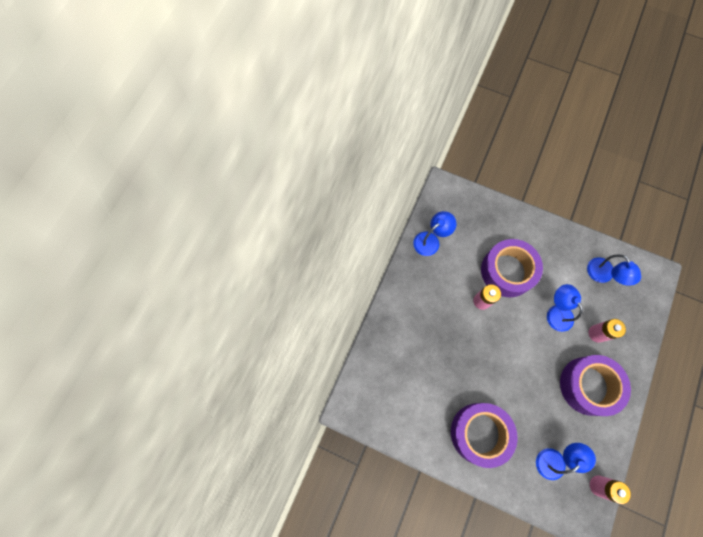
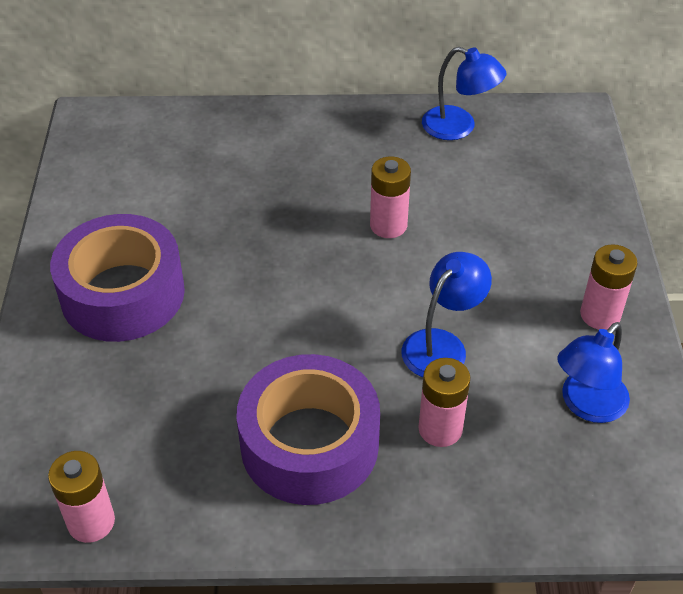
camera: 65 degrees right, 25 degrees down
(507, 271) = (476, 245): purple tape -> none
(555, 459) = (118, 427): blue lamp -> none
(562, 245) = (600, 315): none -> pink battery

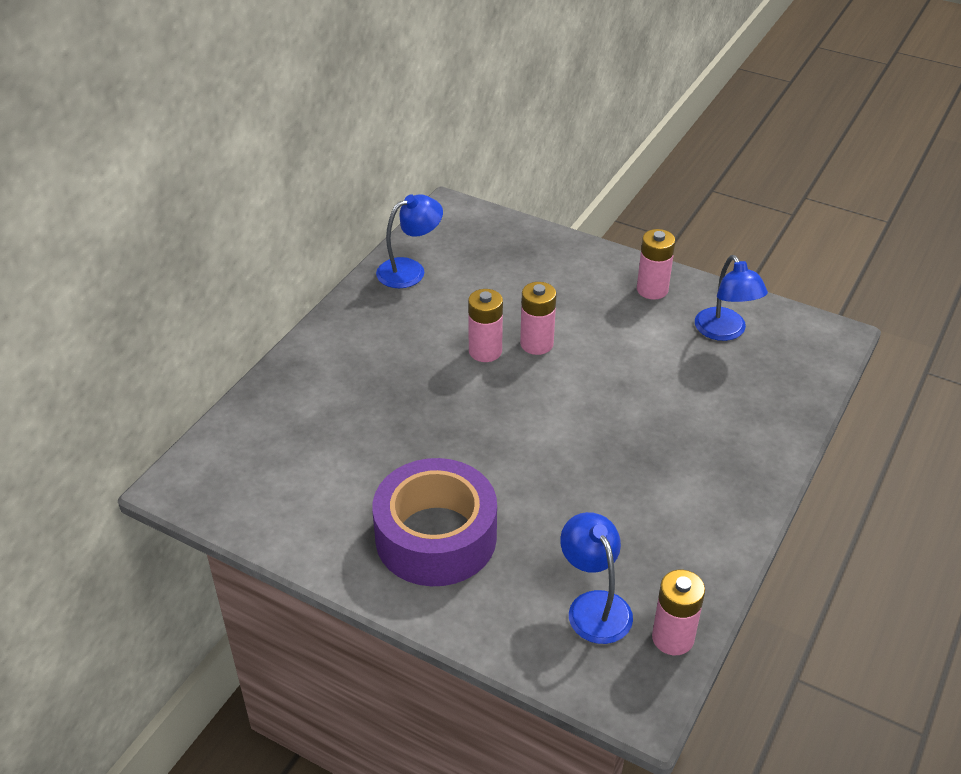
camera: 60 degrees left, 5 degrees down
(309, 444) = (673, 481): purple tape -> none
(440, 429) = (701, 408): pink battery -> pink battery (536, 344)
(442, 345) = (626, 374): blue lamp -> blue lamp (594, 606)

